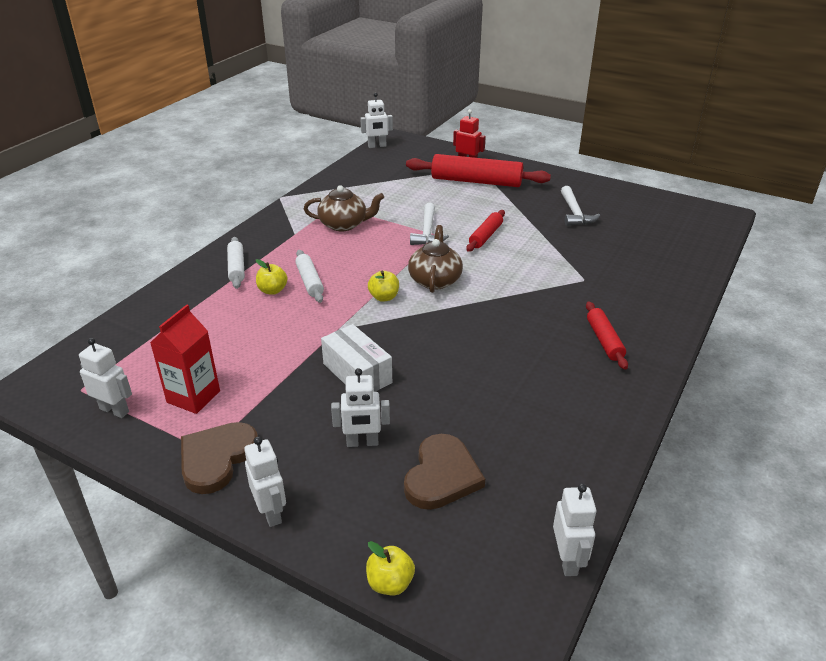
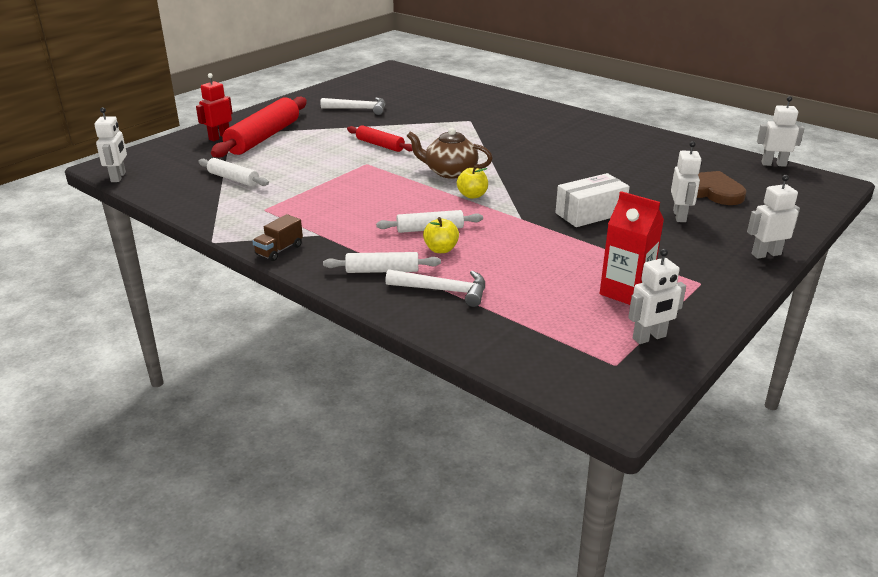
camera: 80 degrees left, 5 degrees down
(114, 410) = (649, 338): white robot -> white robot turned 150 degrees counterclockwise
(217, 458) = (710, 278): brown heart -> none
(268, 222) = (279, 250): none -> brown truck
(344, 224) = (314, 206): brown teapot -> none
(386, 185) = (233, 179): none -> white rolling pin
(390, 583) = (814, 215): yellow apple -> none
(427, 232) = (357, 167): white hammer -> white hammer (443, 290)
(604, 340) = (554, 126): red rolling pin -> none

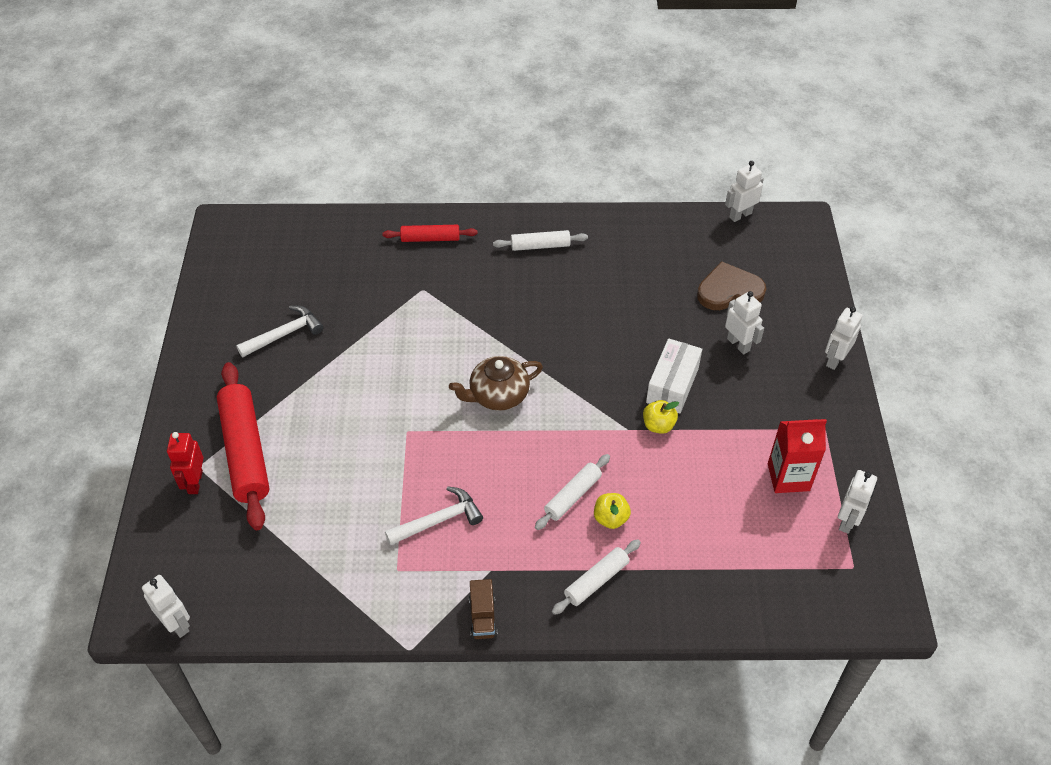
camera: 40 degrees left, 20 degrees up
(233, 179) = (306, 543): white rolling pin -> white rolling pin (540, 246)
(380, 145) = (383, 389): red rolling pin -> red rolling pin (430, 238)
(443, 290) = (667, 571): white hammer -> white hammer (438, 520)
(472, 195) = (555, 420): yellow apple -> yellow apple (658, 425)

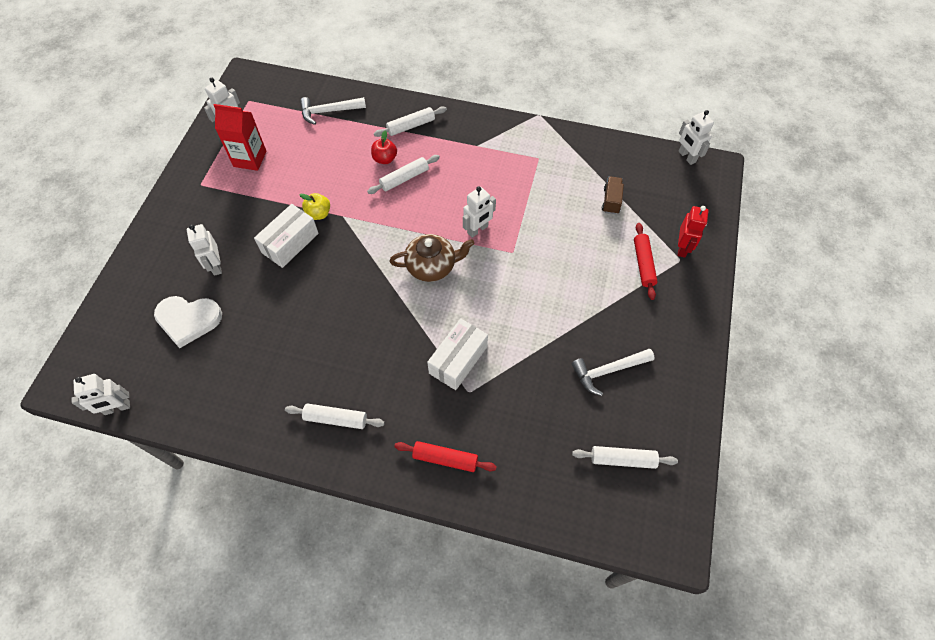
camera: 165 degrees left, 10 degrees up
(245, 451) = (643, 264): red rolling pin -> red rolling pin, size x0.54
(268, 269) = (622, 459): none -> white rolling pin
(438, 520) = (503, 182): white hammer -> white hammer (329, 111)
(440, 313) = (458, 360): none -> white box
(483, 617) = (489, 121): brown truck -> brown truck (611, 201)
(610, 518) = (385, 159): yellow apple -> red apple
(729, 290) = (188, 320): brown heart -> white heart
(835, 359) = (150, 235): white robot -> white robot (478, 230)

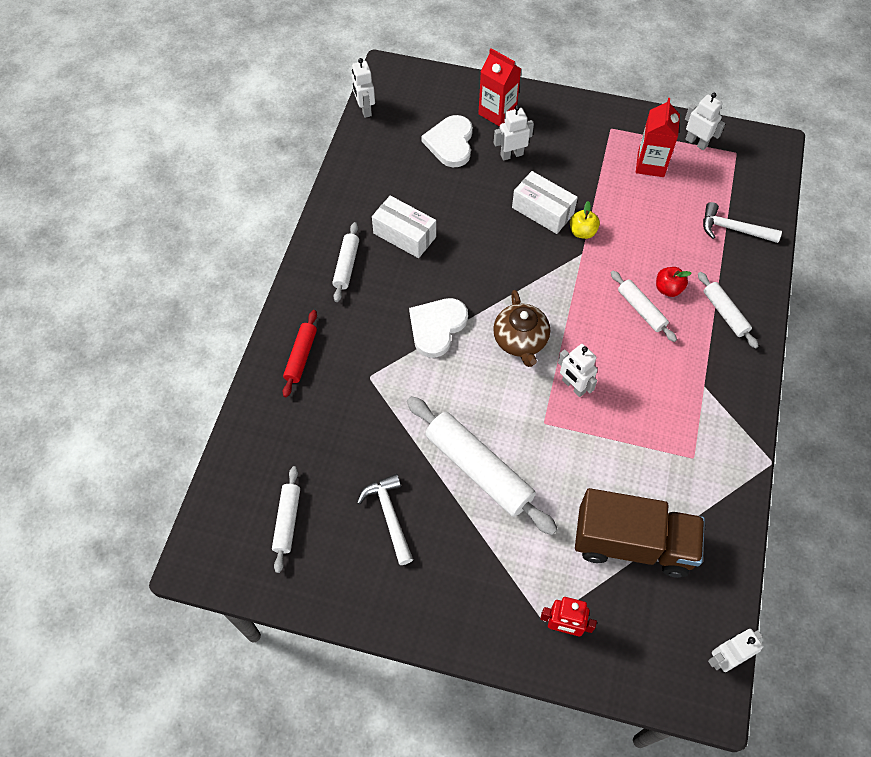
camera: 90 degrees right, 0 degrees up
(156, 276) = (497, 112): none -> red carton
(329, 111) = (733, 229): white hammer -> white hammer turned 60 degrees counterclockwise
(415, 333) = (437, 327): none -> white heart
(458, 360) = (405, 367): white box -> white box (404, 235)
(558, 301) = (478, 469): none -> white rolling pin
(611, 201) = (632, 543): brown truck -> brown truck, size x2.40
(643, 264) = (535, 573): red rolling pin -> none

